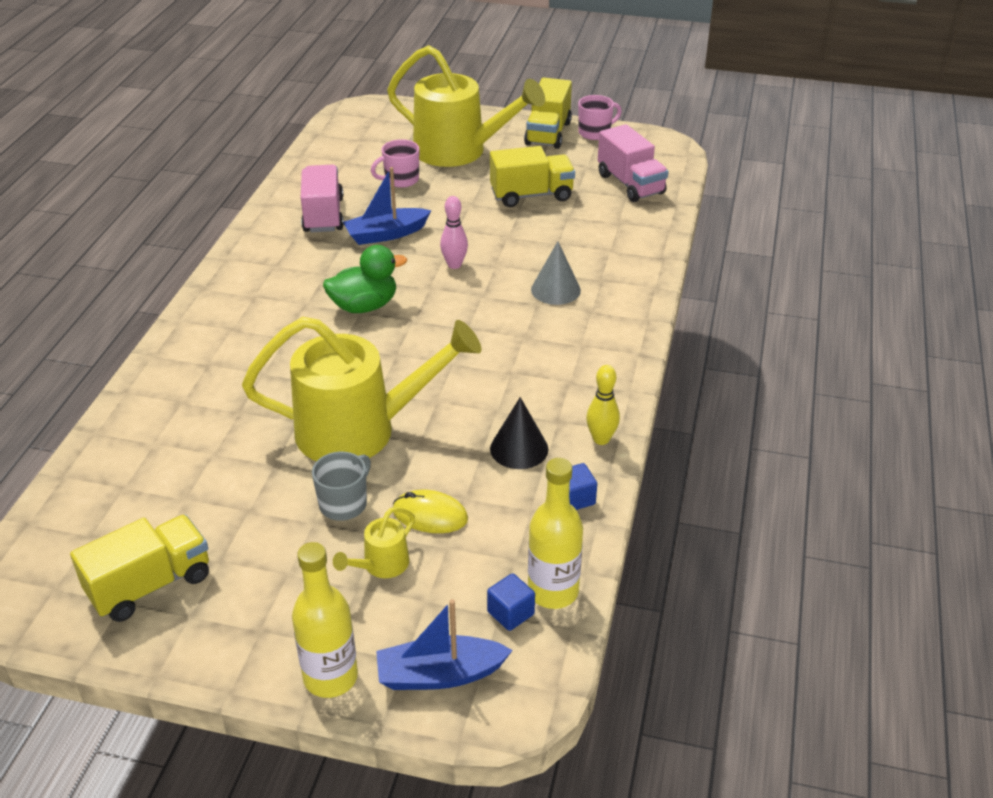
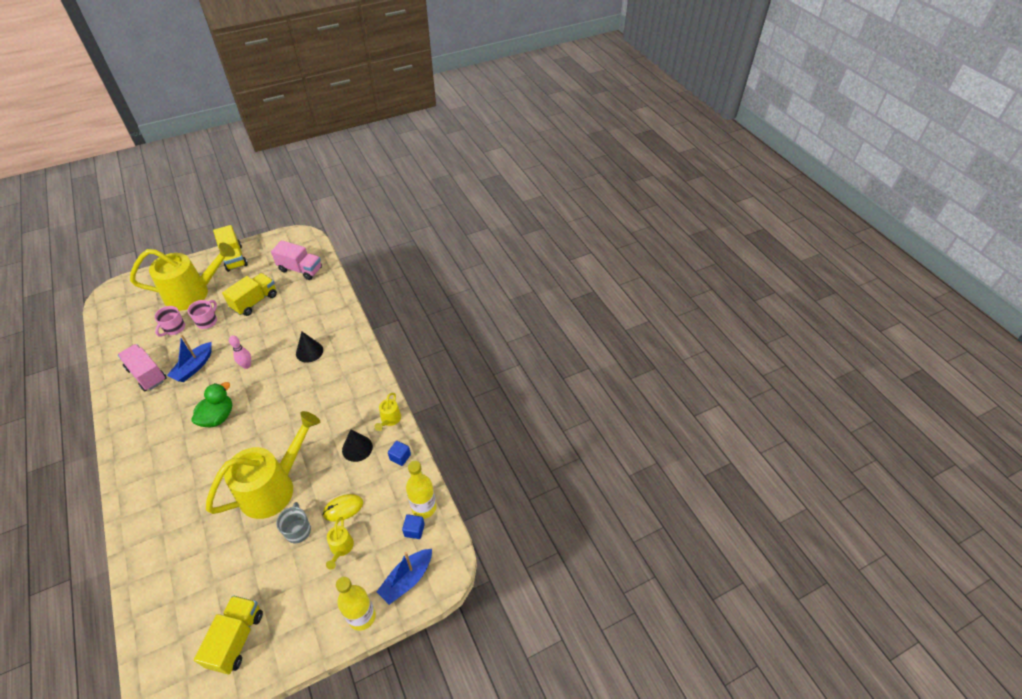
camera: 40 degrees left, 10 degrees up
(555, 290) = (309, 351): grey cone -> black cone
(595, 133) = (259, 246): pink mug -> pink mug (207, 321)
(601, 439) = (389, 420): yellow bowling pin -> yellow watering can

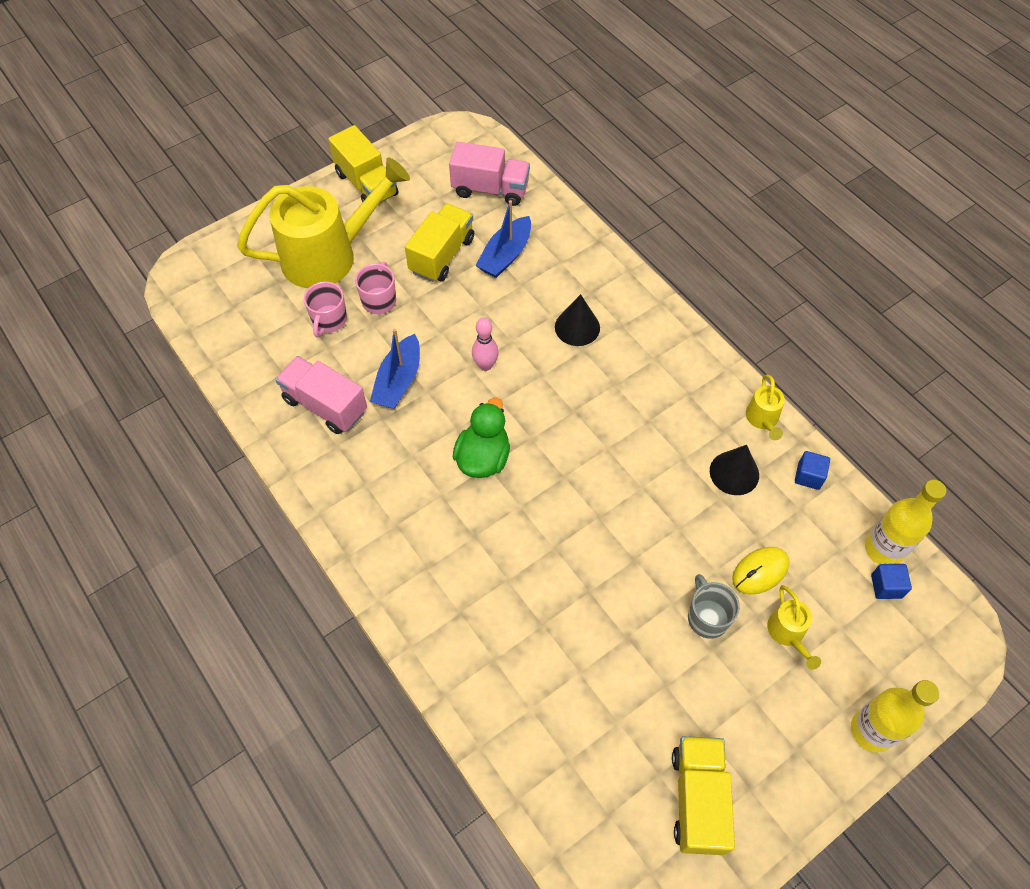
camera: 10 degrees left, 10 degrees up
(274, 487) = (634, 555): yellow watering can -> none
(407, 579) = (912, 663): blue boat -> blue boat (505, 255)

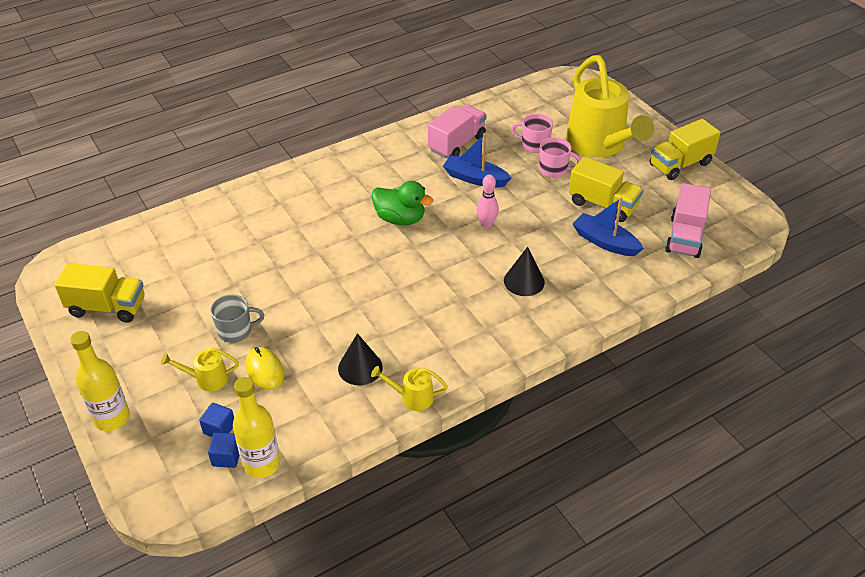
camera: 95 degrees right, 15 degrees down
(808, 476) = (347, 421): blue cube -> blue cube (219, 429)

